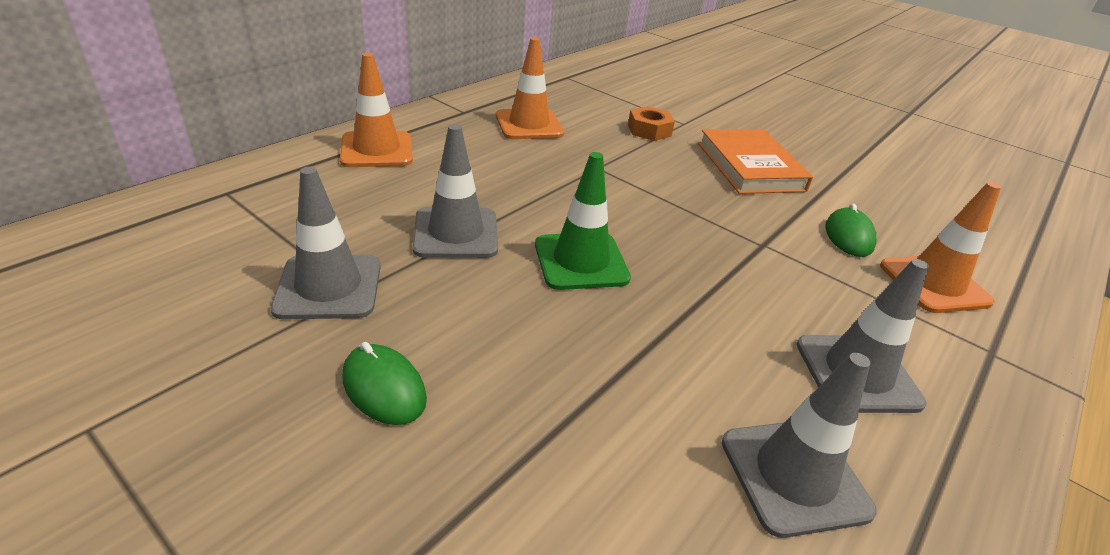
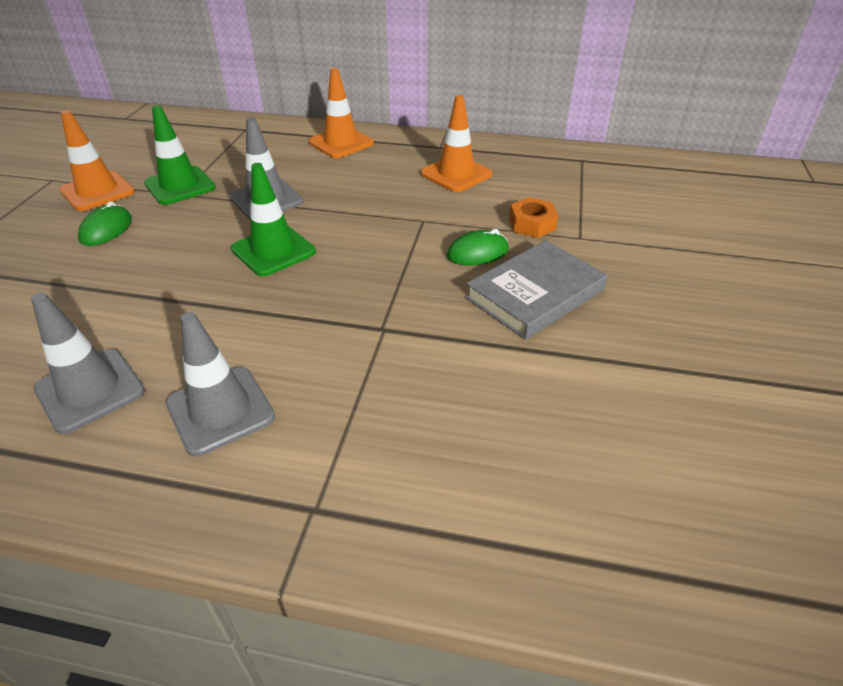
camera: 65 degrees right, 5 degrees up
(329, 287) = (180, 186): grey traffic cone -> green traffic cone
(750, 166) = (535, 294): orange book -> grey book
(848, 236) = (456, 381): green mouse -> green mouse (477, 253)
(934, 284) = (415, 456): orange traffic cone -> orange traffic cone (98, 191)

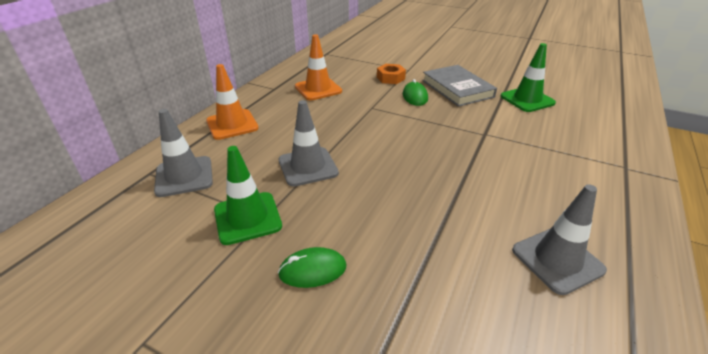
camera: 75 degrees left, 5 degrees down
(98, 191) = (216, 286): orange traffic cone -> none
(106, 229) = (312, 270): green mouse -> green mouse turned 45 degrees counterclockwise
(220, 410) = (565, 196): grey traffic cone -> grey traffic cone (184, 176)
(273, 251) = (389, 167): green traffic cone -> green traffic cone (527, 100)

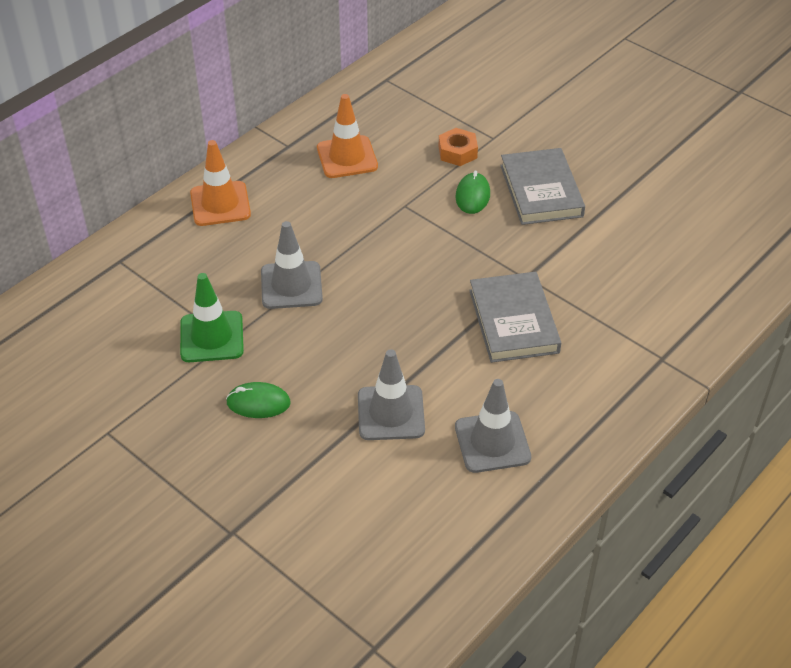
camera: 15 degrees right, 10 degrees up
(184, 176) = (155, 273): grey traffic cone -> grey traffic cone (391, 413)
(498, 162) = (513, 321): none -> grey book
(527, 100) = (626, 229): green traffic cone -> none

